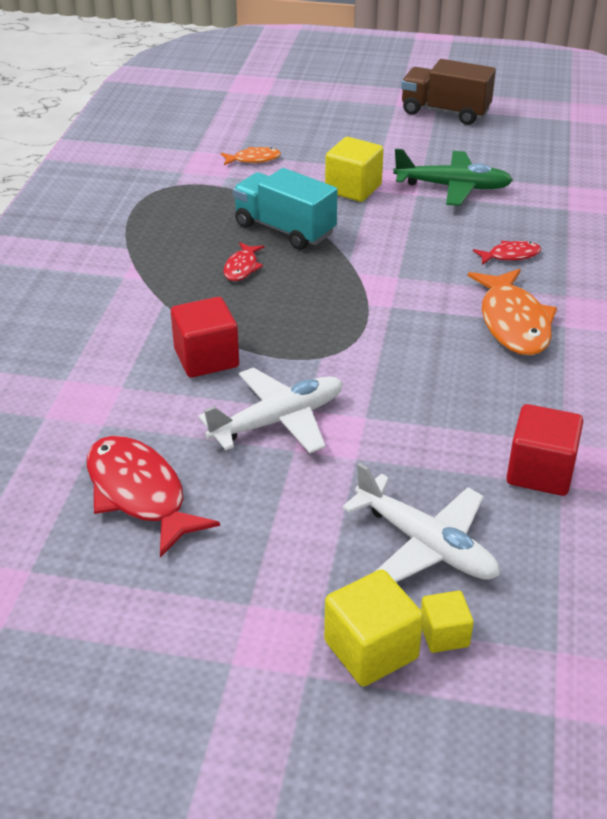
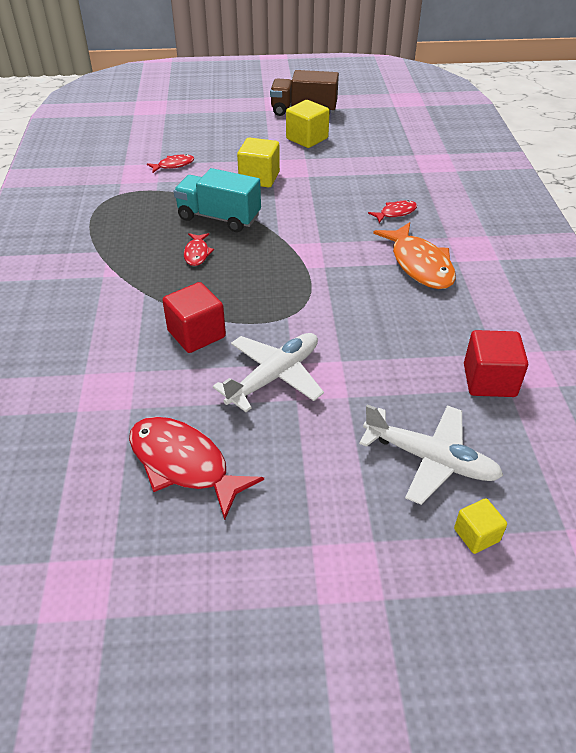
camera: 15 degrees left, 5 degrees up
(253, 159) = (173, 165): orange fish -> red fish
(371, 649) = (426, 562): yellow cube -> yellow cube (307, 139)
(452, 187) = (332, 167): green plane -> none

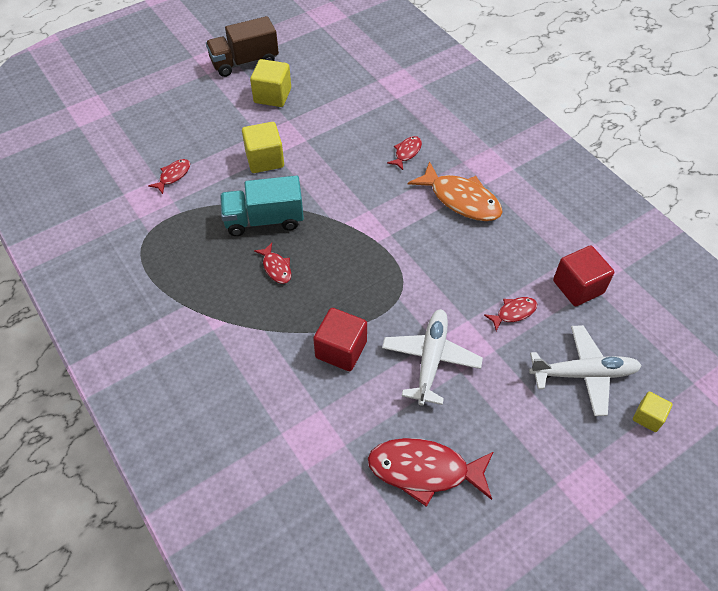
camera: 30 degrees left, 10 degrees up
(396, 374) = (513, 313): none -> red fish

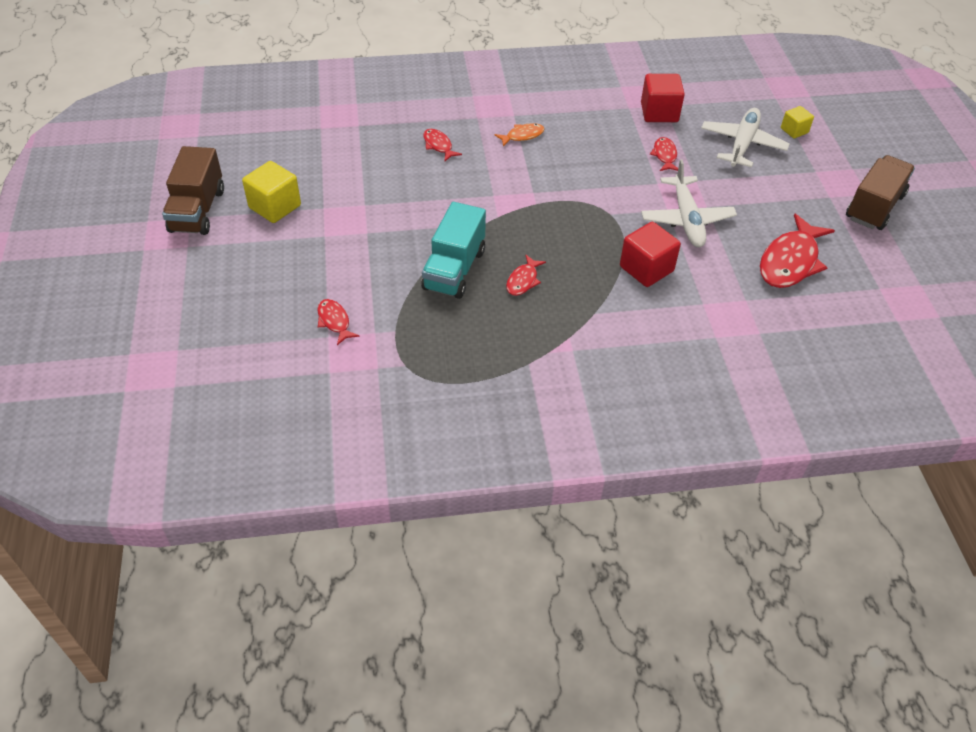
camera: 65 degrees left, 5 degrees down
(265, 159) = (368, 243): yellow cube -> none
(276, 268) = (523, 280): red fish -> red fish turned 120 degrees clockwise
(430, 360) = (686, 219): white plane -> white plane turned 135 degrees counterclockwise
(461, 199) = (522, 136): orange fish -> orange fish, size x0.51
(571, 535) = (874, 207): none -> brown truck

